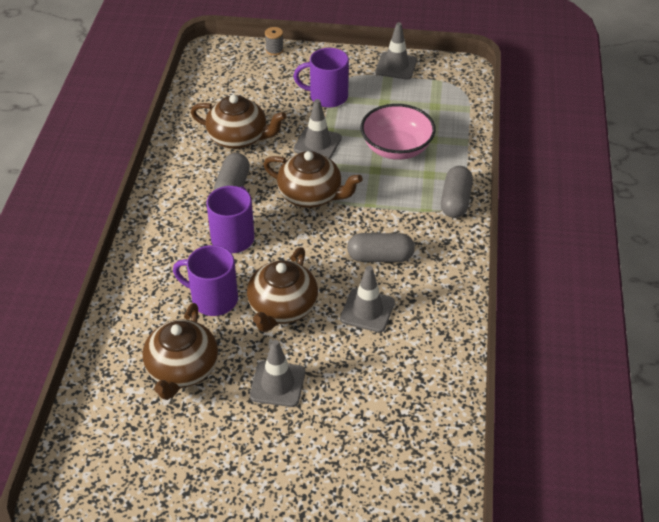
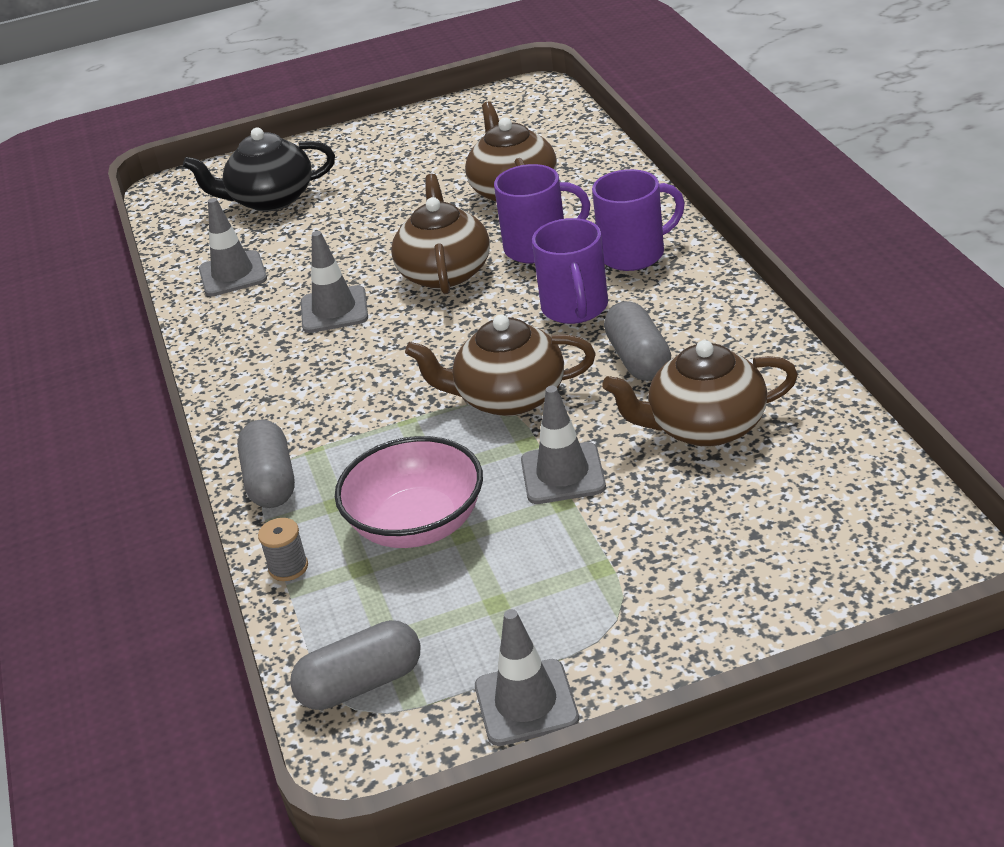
camera: 160 degrees right, 10 degrees down
(274, 50) = (822, 622): grey spool -> grey spool (288, 567)
(277, 384) = (398, 219): grey traffic cone -> grey traffic cone (233, 274)
(327, 96) = (618, 566): purple mug -> purple mug (634, 254)
(356, 473) = (270, 199): none -> black teapot
(380, 257) = (351, 367): grey capsule -> grey capsule (361, 684)

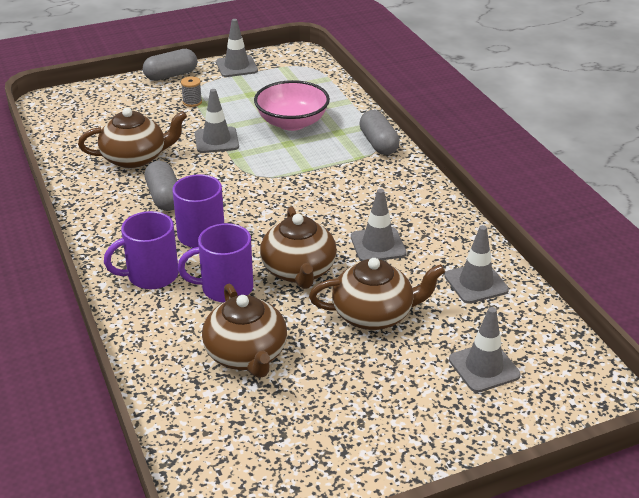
camera: 170 degrees right, 0 degrees up
(270, 199) = (484, 367): black teapot -> grey traffic cone
(288, 567) = (353, 109): grey spool -> grey spool (192, 102)
(361, 684) = (306, 72): grey capsule -> grey capsule (171, 75)
(509, 397) = (246, 179): brown teapot -> brown teapot (374, 315)

